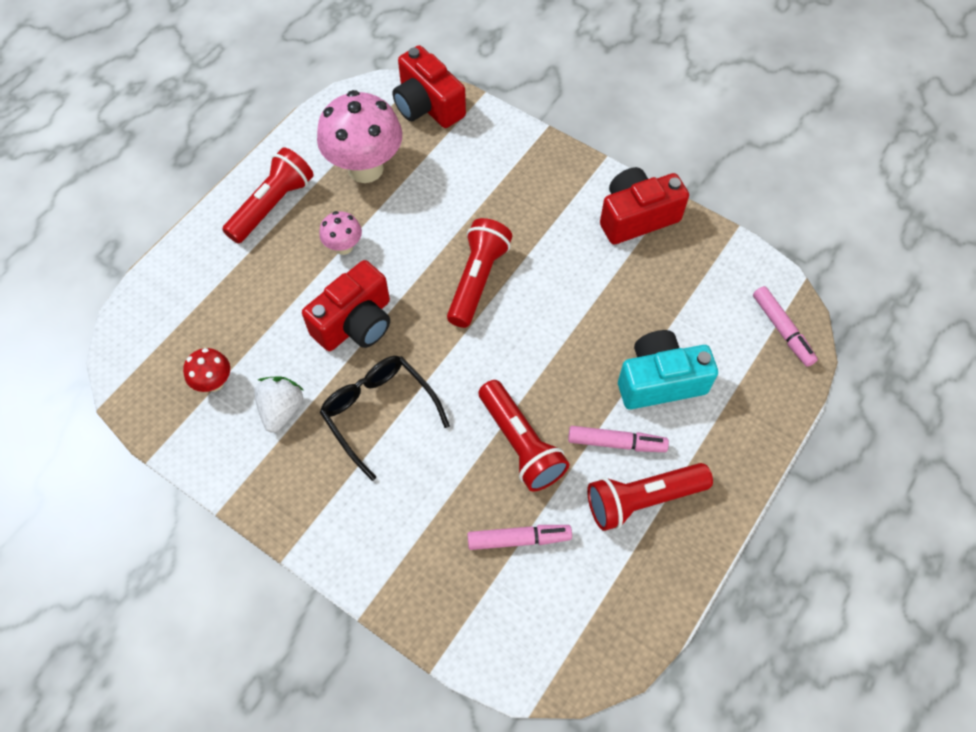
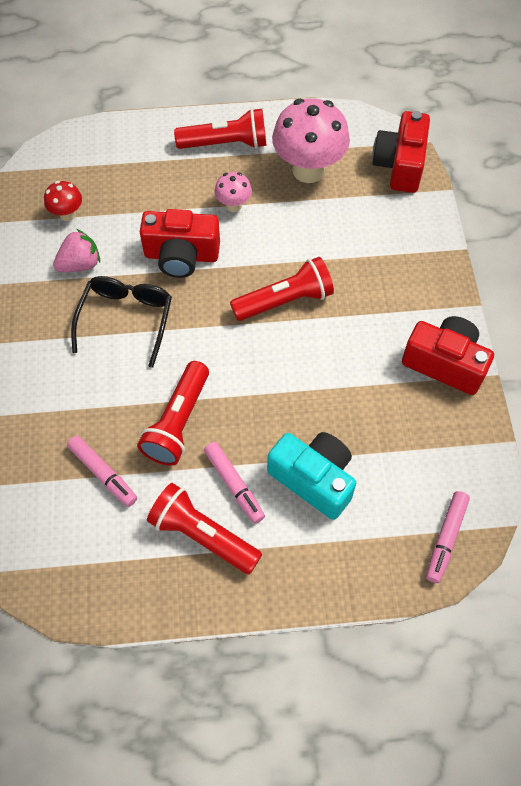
camera: 50 degrees right, 0 degrees up
(281, 410) = (80, 264): white strawberry -> pink strawberry

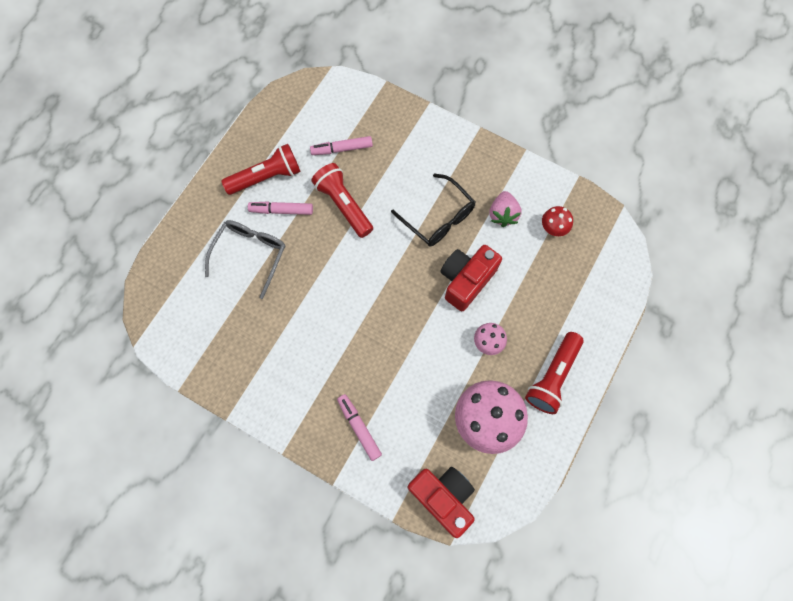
camera: 125 degrees right, 10 degrees up
(285, 300) = (382, 323): red flashlight -> none
(314, 479) = (250, 254): turquoise camera -> grey glasses
(445, 363) = (260, 390): red camera -> none
(446, 538) = (159, 300): pink marker -> pink marker (359, 428)

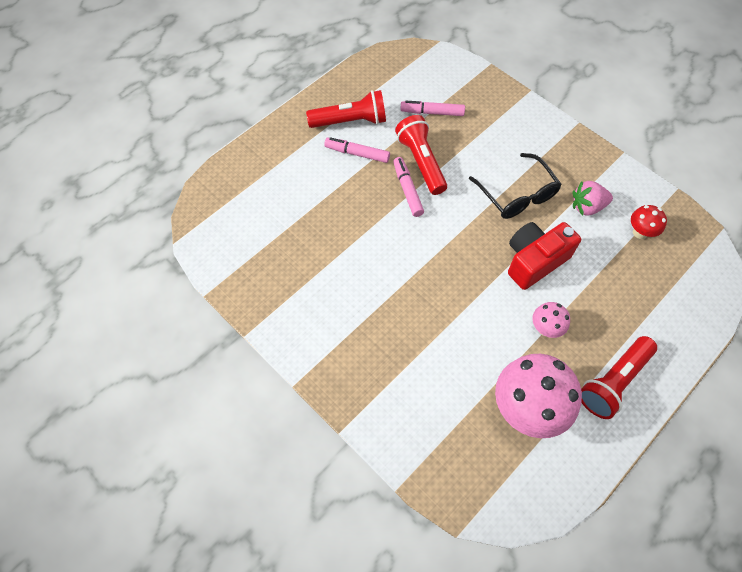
camera: 15 degrees right, 10 degrees down
(250, 254) = (315, 186): grey glasses -> none
(359, 428) = (383, 380): pink marker -> pink marker (407, 190)
(443, 497) = (460, 480): red camera -> none
(502, 214) = (587, 207): pink strawberry -> pink strawberry turned 60 degrees clockwise

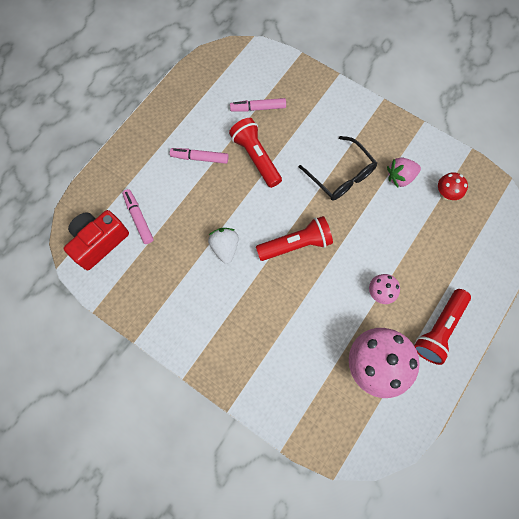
camera: 10 degrees left, 10 degrees up
(350, 121) = (188, 127): red flashlight -> red flashlight (296, 244)
(369, 251) = (225, 247): none -> white strawberry
(407, 190) = (248, 186): pink marker -> pink marker (138, 218)
(534, 261) = (363, 234): red camera -> red camera (99, 242)

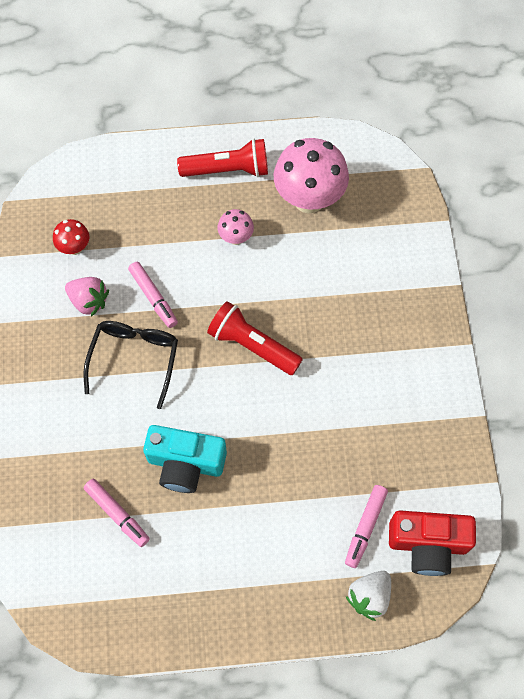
camera: 130 degrees left, 5 degrees down
(200, 158) = (238, 525): pink marker -> pink marker (153, 297)
(225, 247) = (316, 410): white strawberry -> white strawberry (369, 596)
(256, 157) = (185, 463): red flashlight -> turquoise camera

